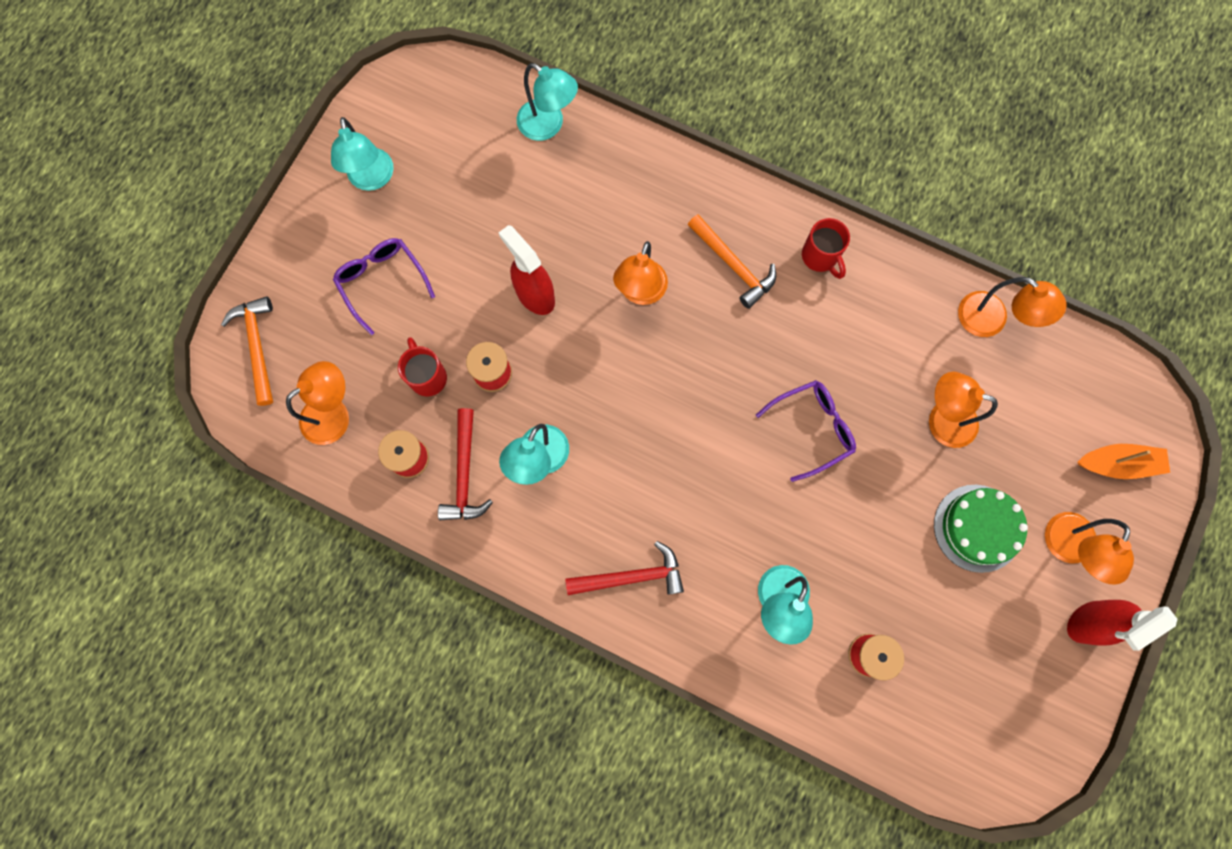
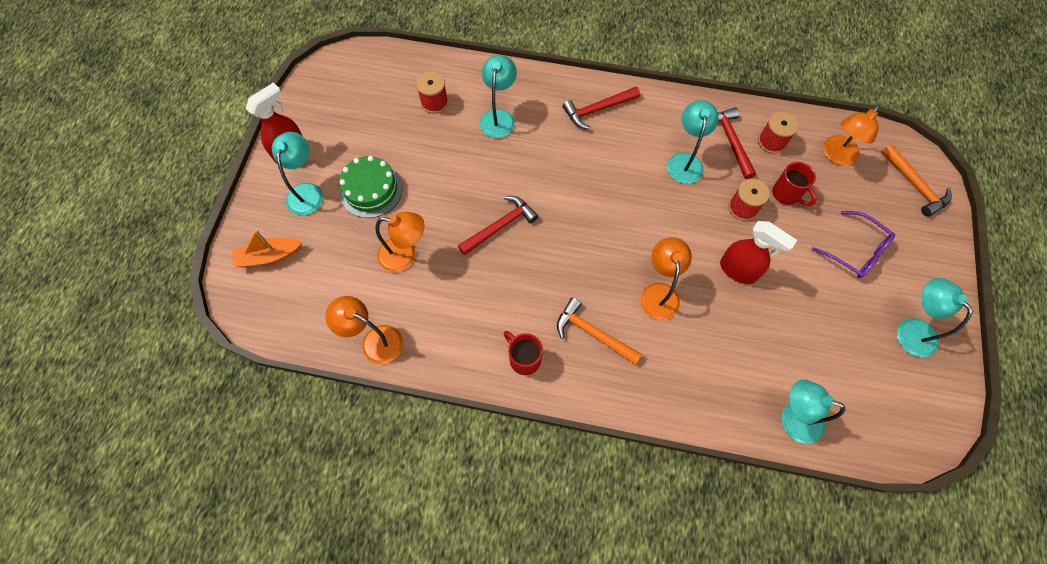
camera: 165 degrees right, 10 degrees down
(812, 428) = (500, 226): purple glasses -> red hammer
(1066, 548) = (307, 191): orange lamp -> turquoise lamp

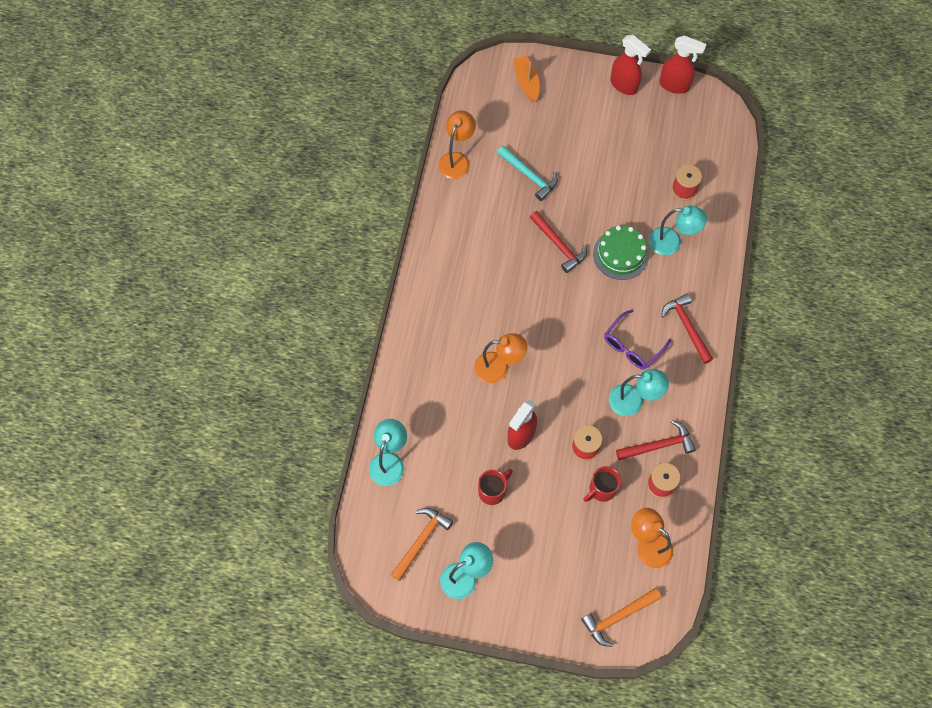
camera: 90 degrees right, 0 degrees up
(299, 103) = (674, 85): none -> red spray bottle
(307, 191) = (586, 101): turquoise lamp -> none
(371, 190) = (589, 147): green cake -> green cake (620, 254)
(405, 255) = (529, 176): orange lamp -> turquoise hammer
(524, 359) = (441, 263): red mug -> red mug (493, 491)
(593, 333) = (462, 314): orange hammer -> orange hammer (421, 541)
(855, 251) = (543, 543): purple glasses -> purple glasses (632, 346)

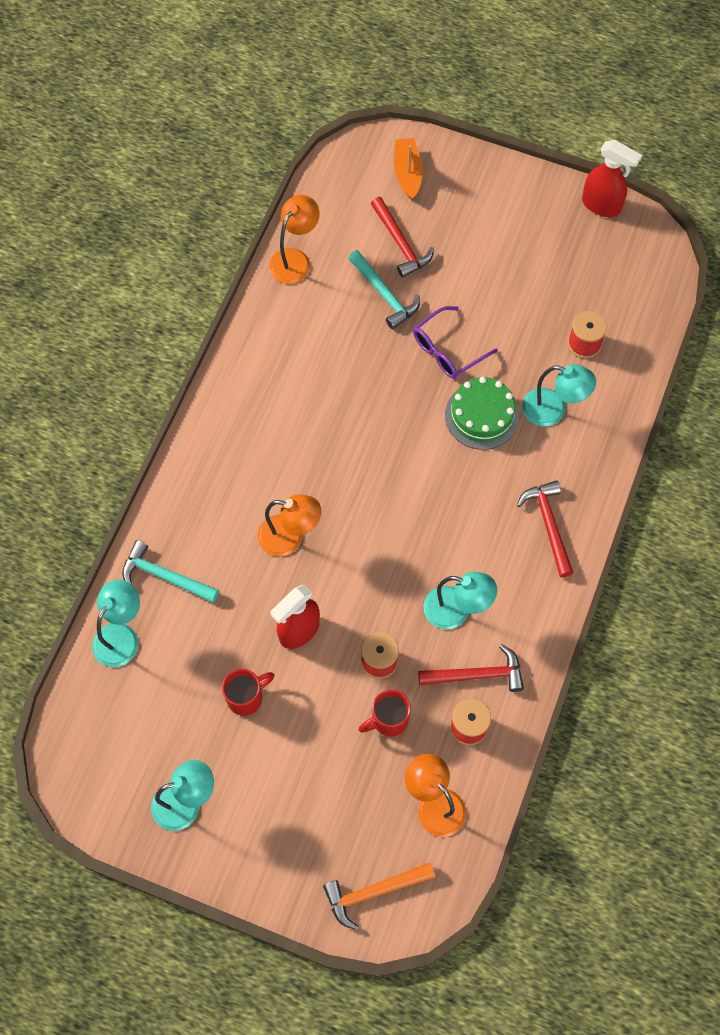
camera: 10 degrees right, 0 degrees up
(412, 411) = (165, 576): none -> turquoise hammer
(421, 541) = (139, 746): orange hammer -> none
(559, 245) = (403, 391): red hammer -> red hammer (400, 243)
(624, 85) = (535, 195): red spray bottle -> none
(632, 346) = (470, 538): purple glasses -> purple glasses (447, 350)

